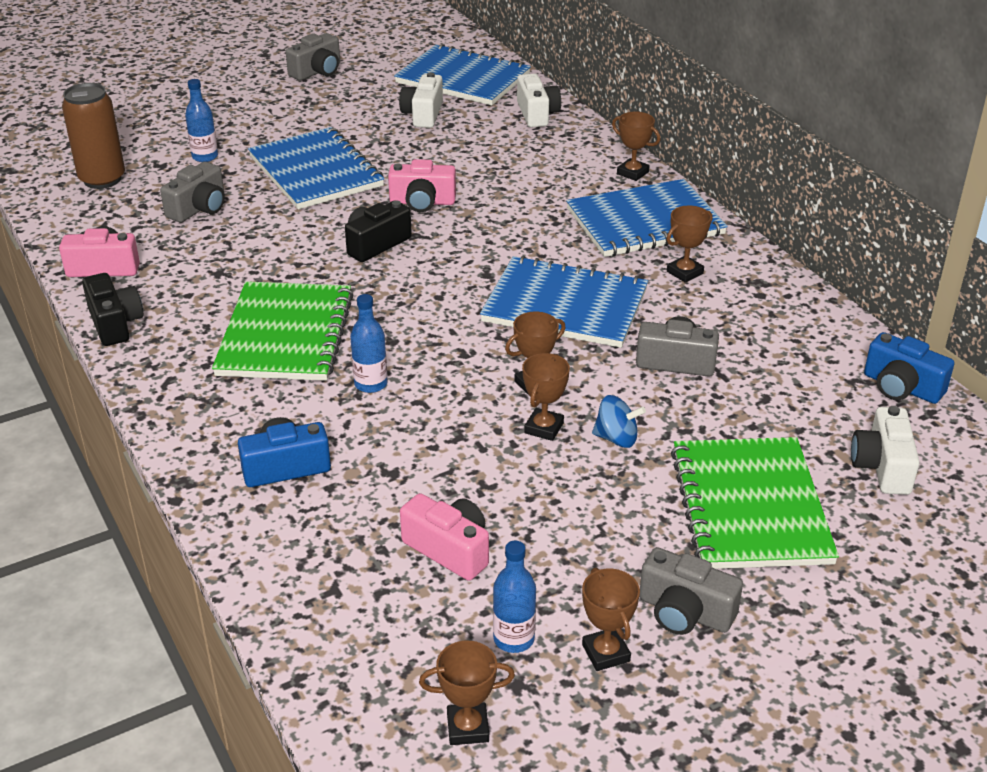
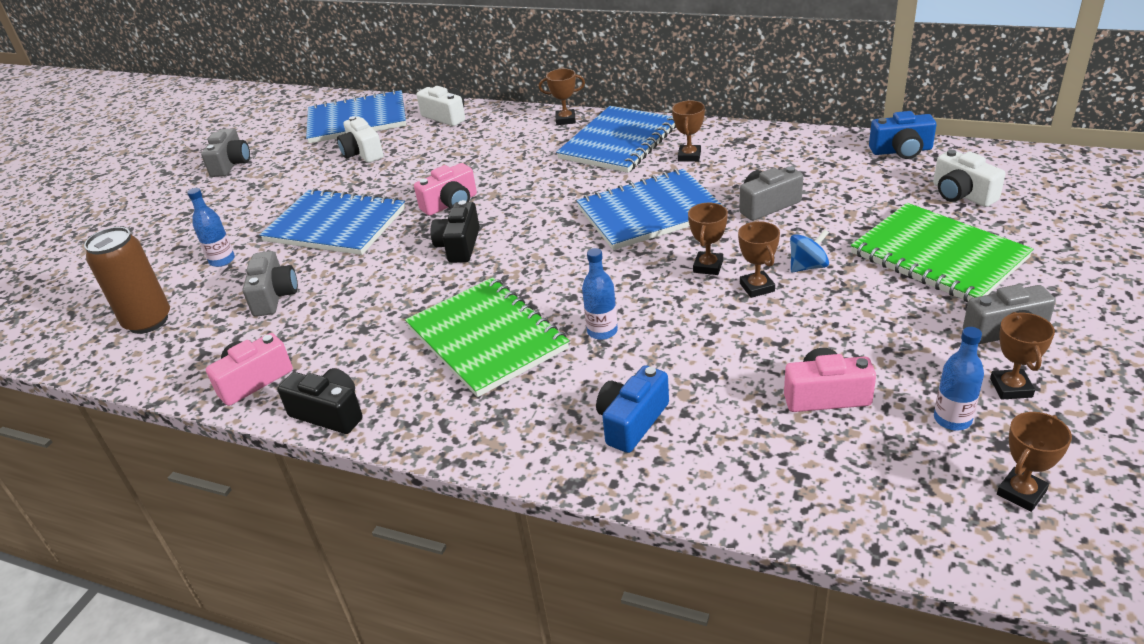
camera: 35 degrees left, 0 degrees up
(606, 653) = (1011, 388): brown trophy -> brown trophy turned 60 degrees clockwise

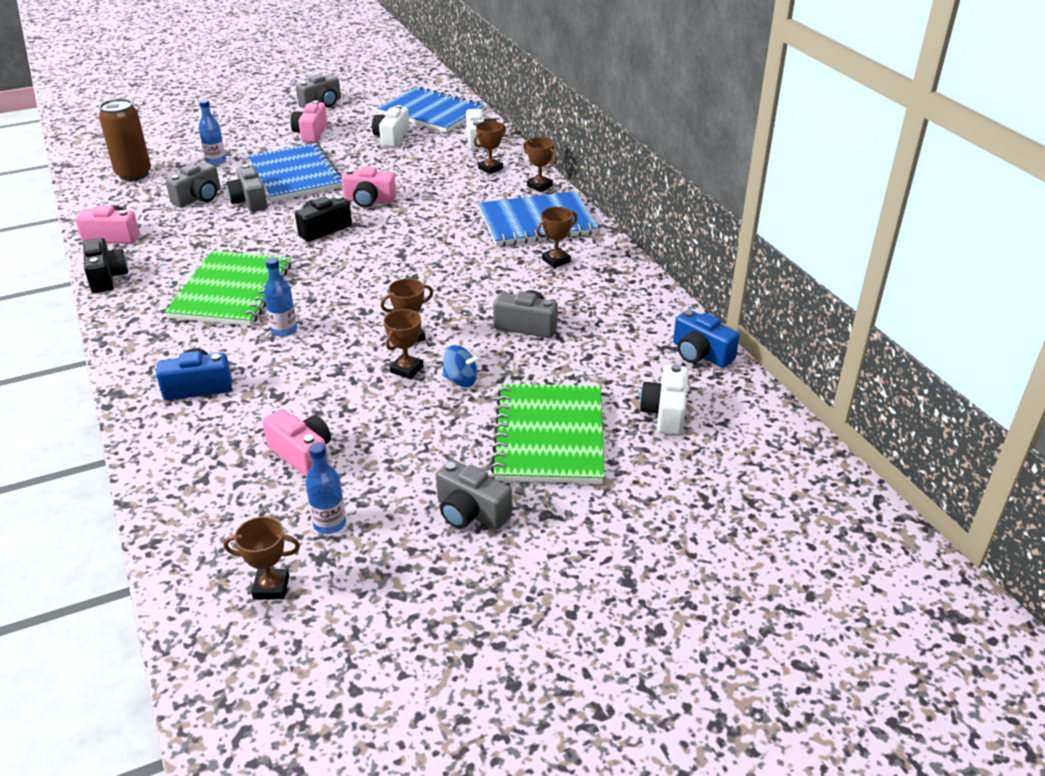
camera: 40 degrees right, 0 degrees up
(274, 189) = (311, 133): none -> pink camera
(336, 268) = (249, 201): none -> grey camera
(650, 212) = (453, 280): blue notebook -> none
(1011, 388) = (398, 539): brown trophy -> brown trophy (490, 168)

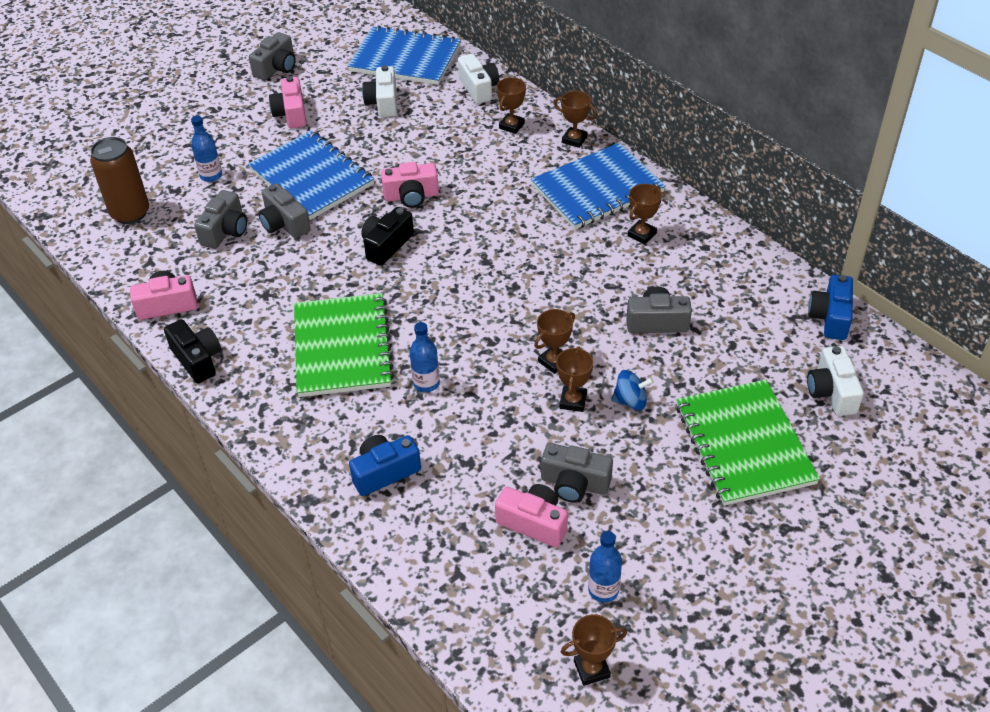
camera: 15 degrees left, 10 degrees up
(470, 512) = (720, 544): grey camera -> grey camera (574, 484)
(700, 354) = (830, 317): blue camera -> blue camera turned 75 degrees clockwise

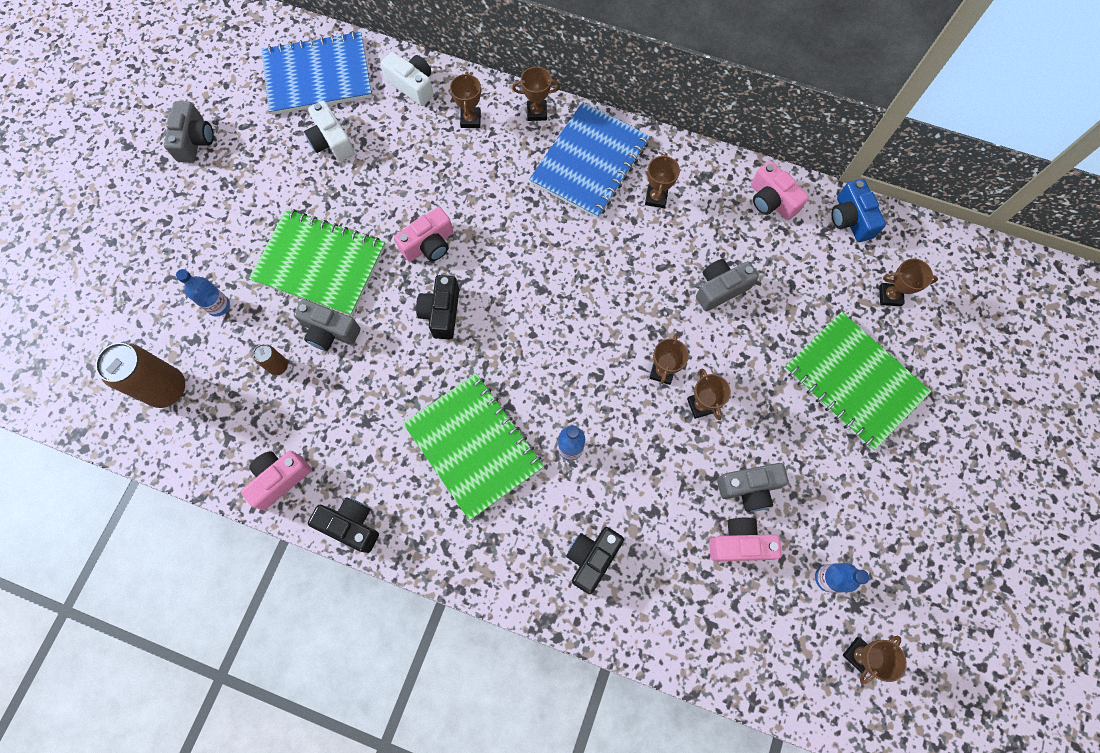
camera: 30 degrees left, 25 degrees up
(225, 231) = (278, 366): grey camera -> brown can
(291, 114) = (248, 193): pink camera -> pink camera (771, 200)
(311, 177) = (320, 264): blue notebook -> green notebook
(384, 472) = (592, 558): blue camera -> black camera
(630, 401) = (745, 382): blue spinning top -> none
(831, 392) = (890, 296): white camera -> brown trophy

